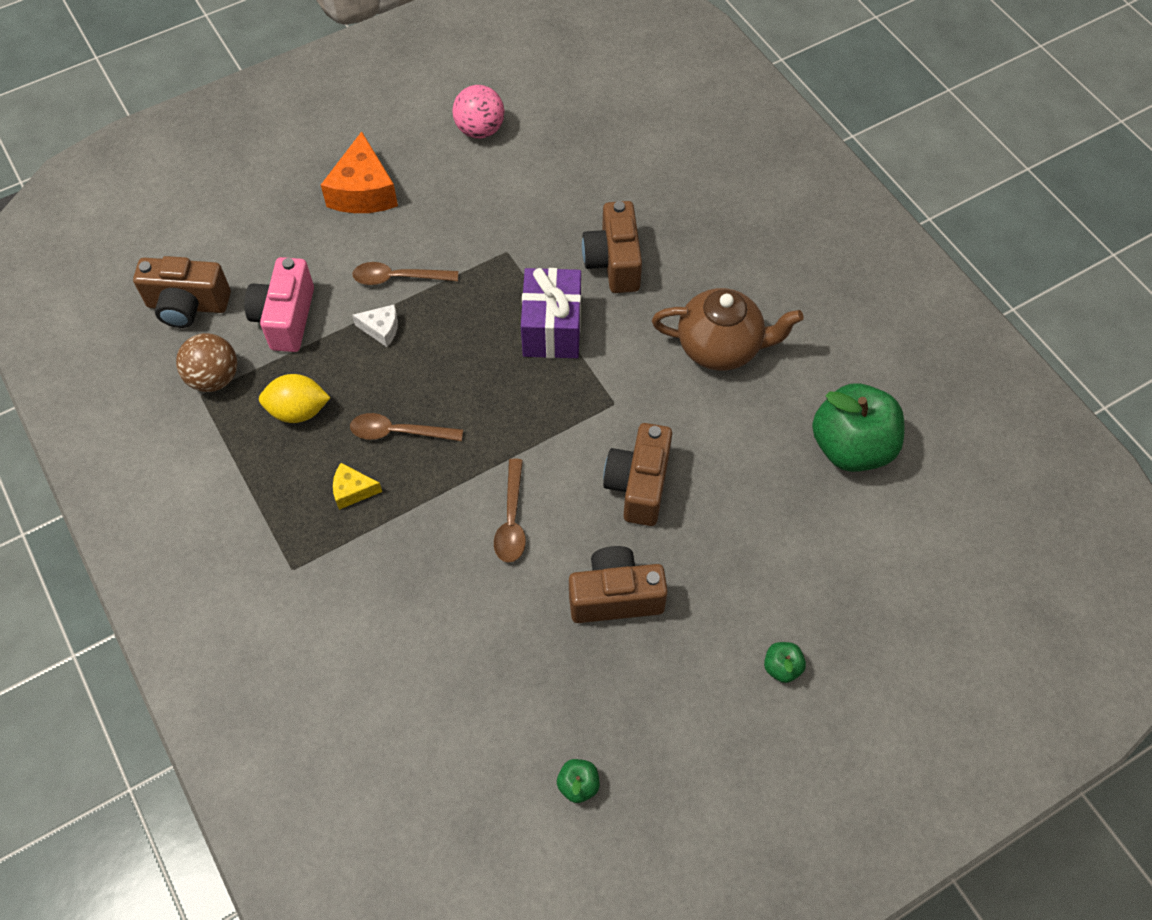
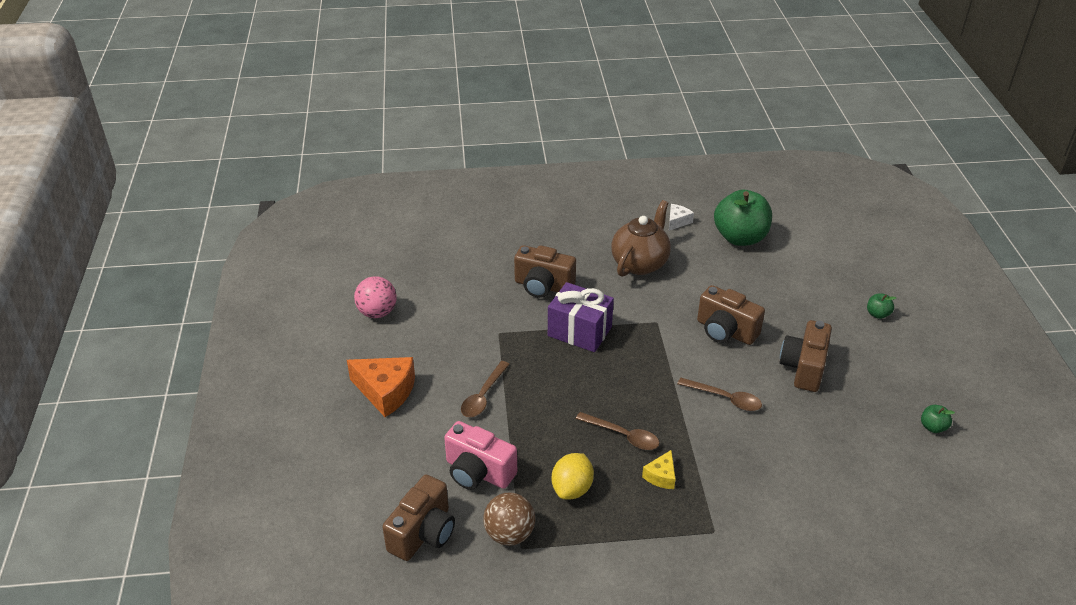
camera: 65 degrees left, 20 degrees down
(381, 329) = (525, 419): white cheese -> white cheese (677, 221)
(399, 432) = (623, 436): brown spoon -> brown spoon turned 90 degrees counterclockwise

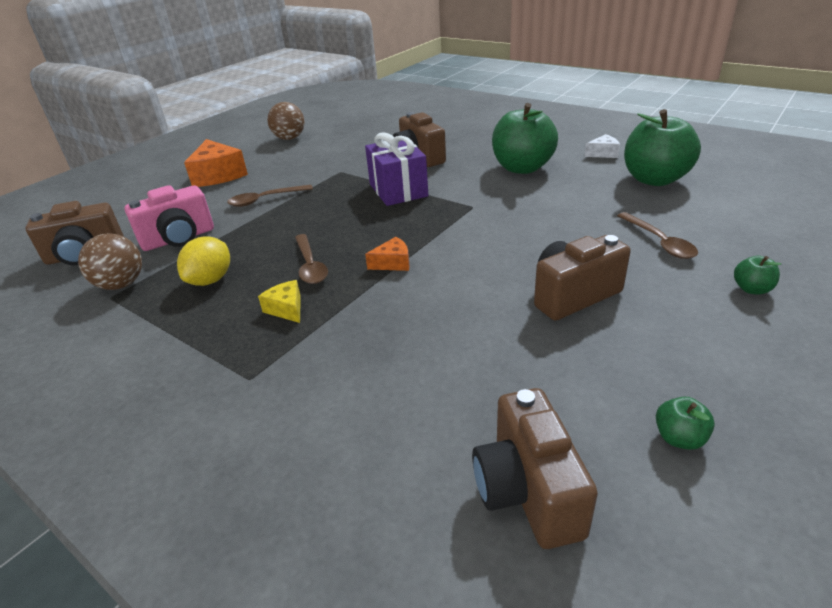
camera: 45 degrees right, 5 degrees down
(377, 312) = (289, 138): pink ball -> brown ball
(478, 472) = (179, 239): pink camera -> pink camera turned 105 degrees counterclockwise
(572, 488) = (211, 280): yellow lemon -> yellow lemon turned 45 degrees counterclockwise
(640, 263) = (522, 168): brown teapot -> green apple
(661, 476) = (286, 309): yellow cheese -> yellow cheese turned 75 degrees clockwise
(674, 402) = (393, 263): none -> orange cheese
(725, 331) = (529, 235): brown camera -> brown camera (528, 491)
(725, 398) = (444, 282): brown spoon -> brown spoon (659, 242)

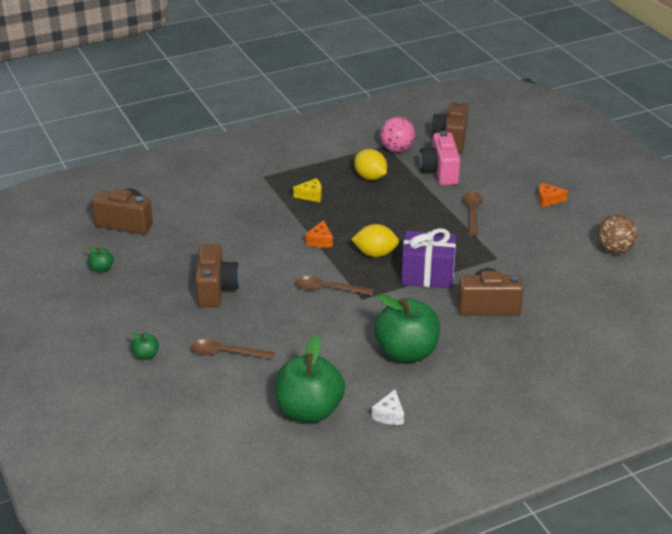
camera: 115 degrees right, 0 degrees up
(121, 284) = (397, 149): brown ball -> pink ball
(218, 175) = (548, 200): orange cheese -> orange cheese, size x0.52
(310, 265) = (350, 212): brown spoon -> brown spoon (328, 289)
(387, 224) = (375, 254): none -> yellow lemon

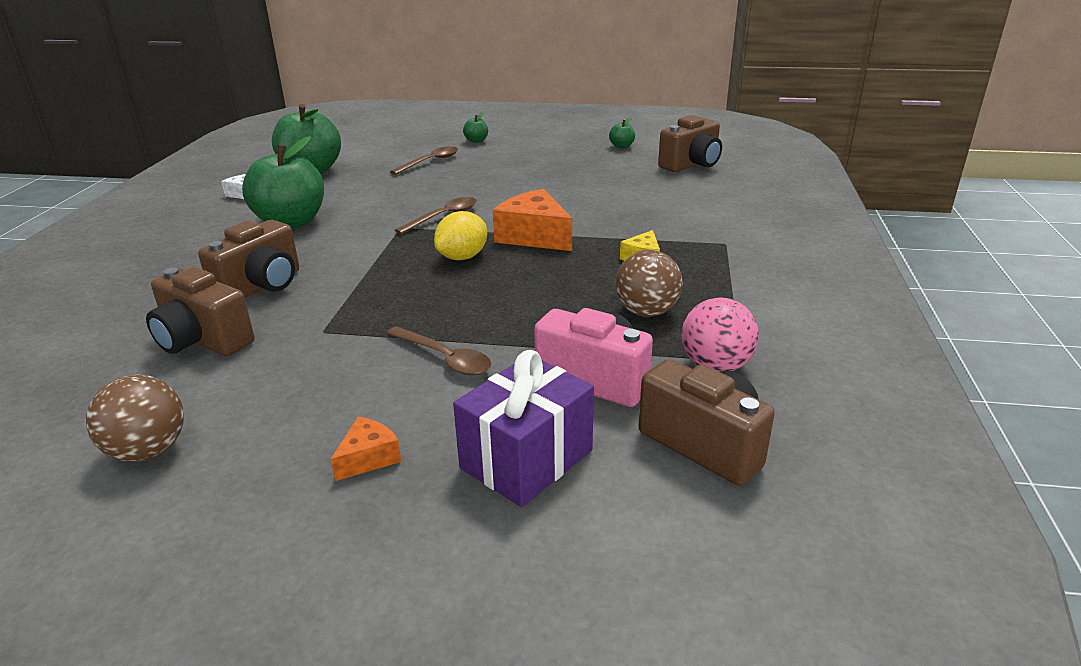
camera: 125 degrees right, 5 degrees down
(215, 289) = (523, 175): brown camera -> brown camera (203, 340)
(320, 241) = (534, 236): orange cheese -> orange cheese, size x1.92
(370, 177) = (646, 312): yellow lemon -> brown ball
(427, 274) = (375, 273): purple gift -> purple gift (526, 459)

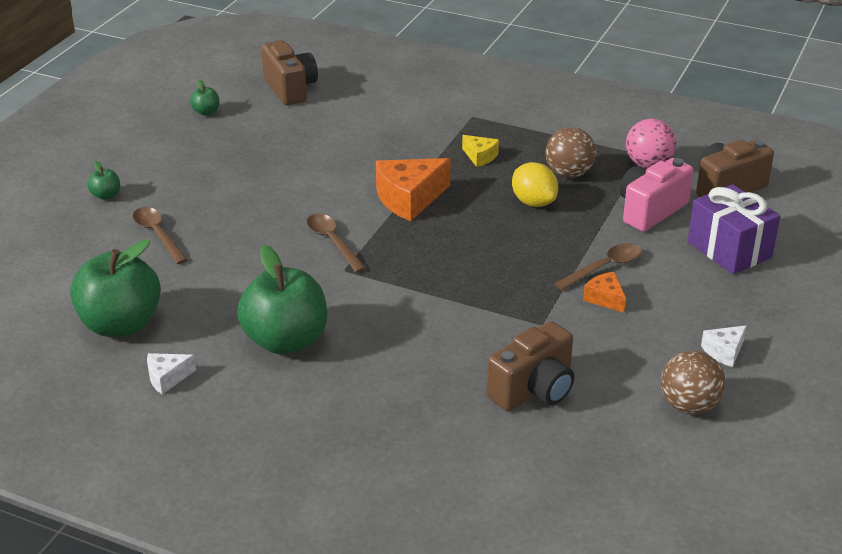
camera: 75 degrees left, 5 degrees up
(261, 286) = (439, 358): brown camera -> none
(264, 473) = (724, 352): none -> white cheese
(368, 458) = (716, 308): orange cheese -> orange cheese (605, 298)
(462, 257) = (434, 241): yellow lemon -> yellow lemon (533, 202)

